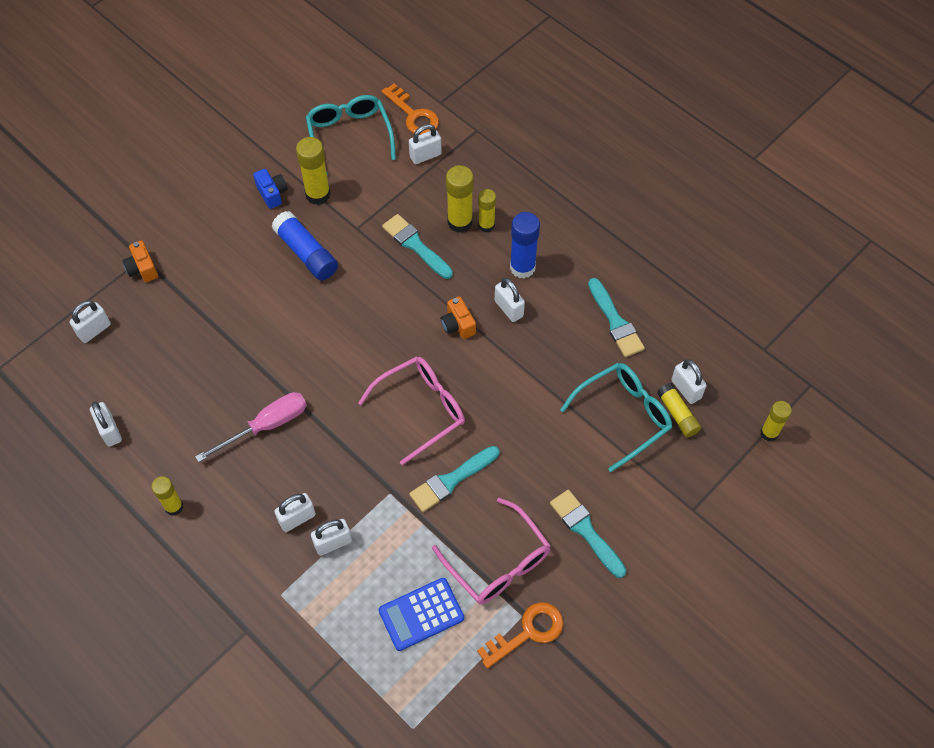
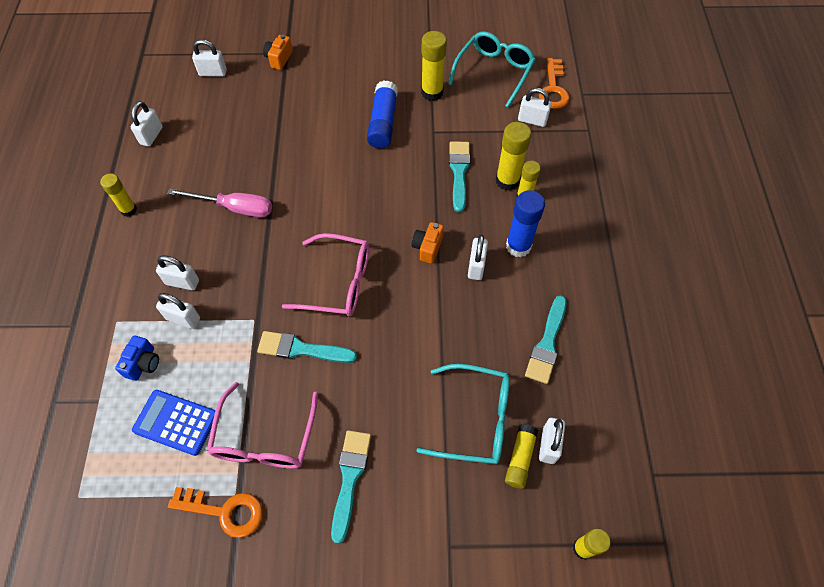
camera: 45 degrees right, 0 degrees up
(272, 193) = (404, 72): blue camera -> blue camera (143, 363)

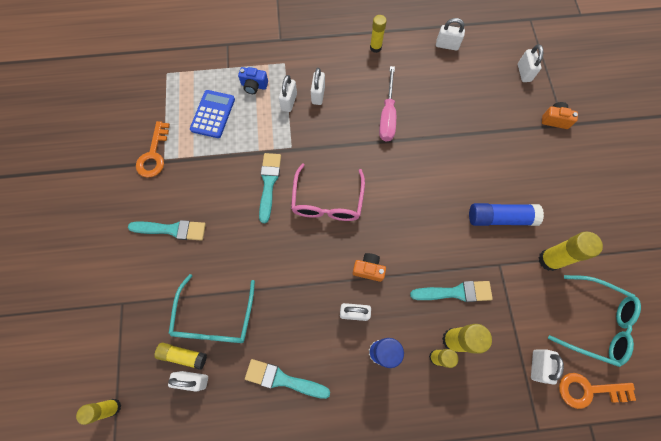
camera: 85 degrees right, 10 degrees up
(264, 438) = (201, 170): pink glasses -> none

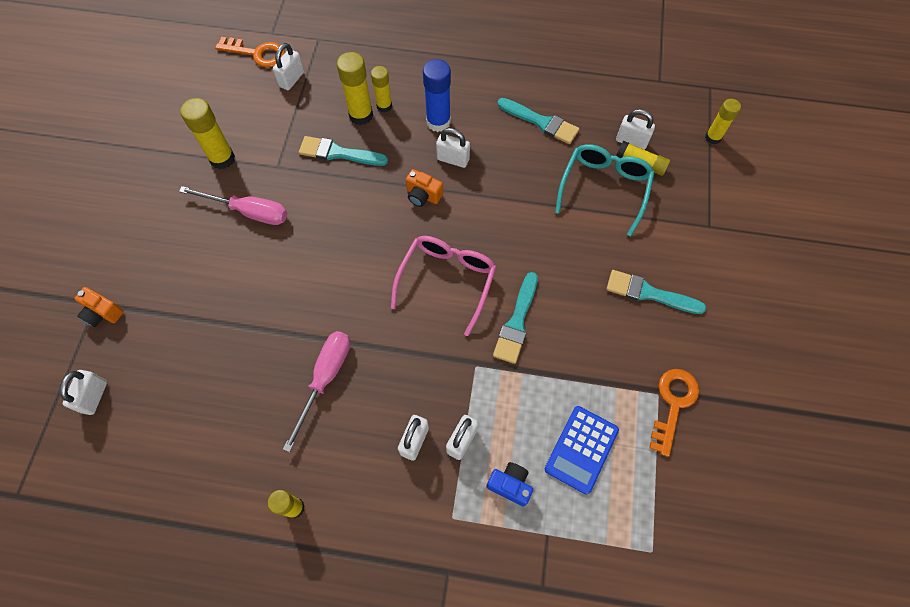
camera: 165 degrees left, 5 degrees down
(447, 45) = (179, 479): white padlock -> none
(500, 218) = (249, 212): blue glue stick -> pink screwdriver
(595, 322) = (214, 97): turquoise glasses -> none

